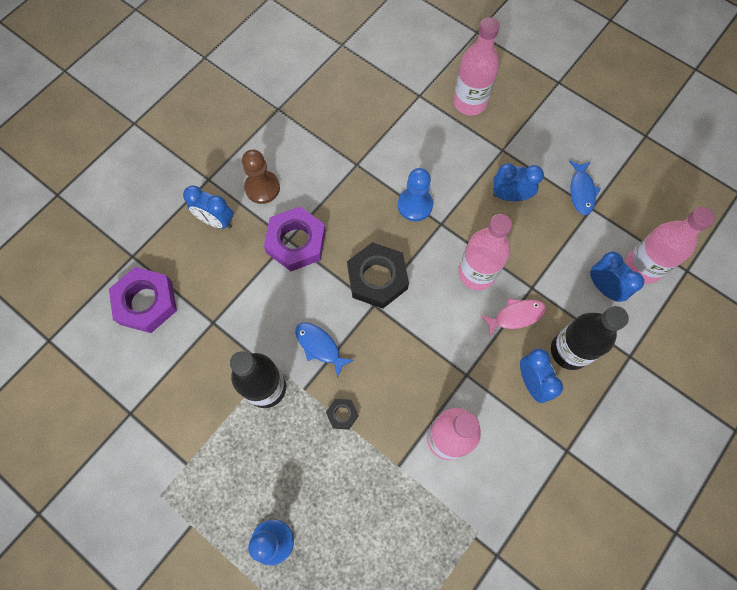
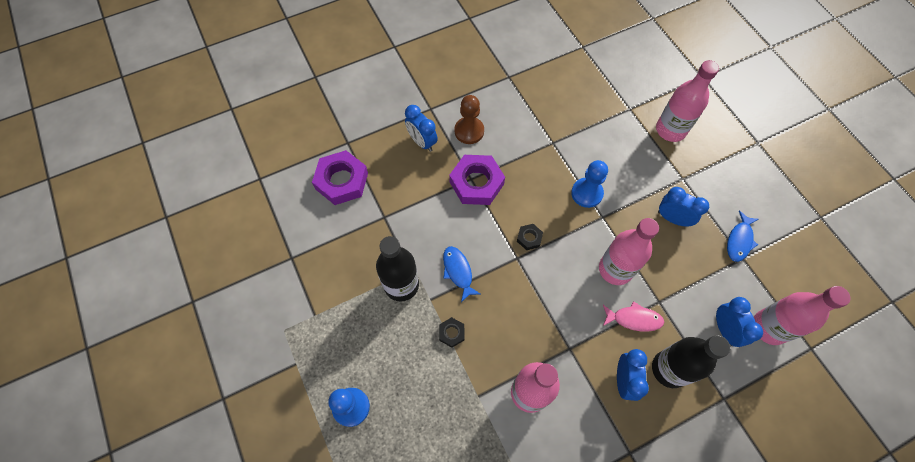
camera: 25 degrees right, 5 degrees down
(377, 278) = (529, 238): black nut -> black nut, size x0.47

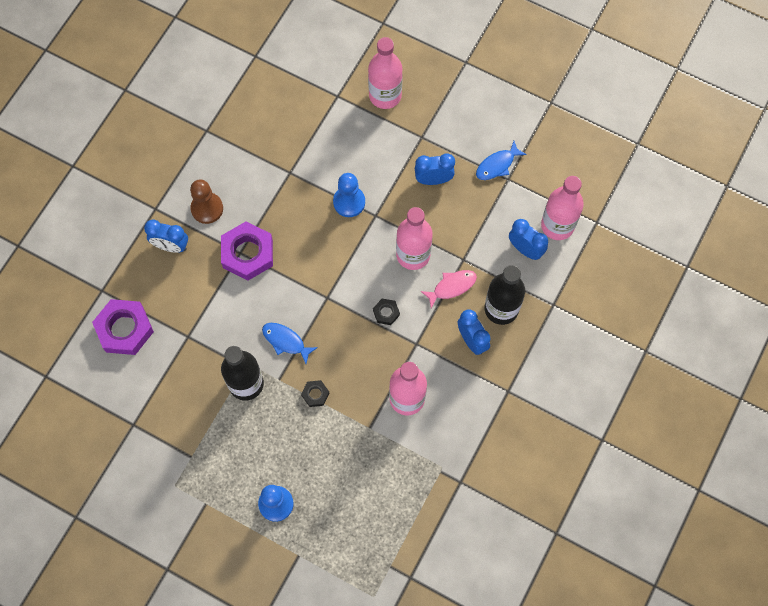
camera: 35 degrees left, 5 degrees up
(529, 238) = (326, 274): black nut -> black nut (386, 313)
(739, 240) = (497, 165): blue fish -> blue fish turned 60 degrees clockwise

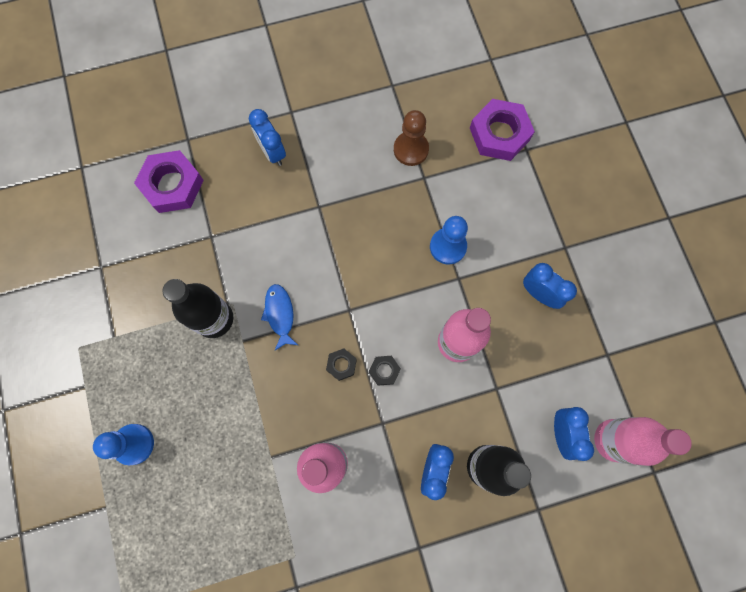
camera: 45 degrees right, 5 degrees up
(207, 208) = (329, 147): brown pawn -> brown pawn (411, 149)
(248, 253) = (324, 213): purple nut -> purple nut (499, 134)
(315, 394) = (257, 383): black nut -> black nut (341, 365)
(385, 95) = (568, 184): pink bottle -> none
(452, 287) = (463, 403): pink fish -> none
(497, 165) = (610, 333): blue fish -> none

